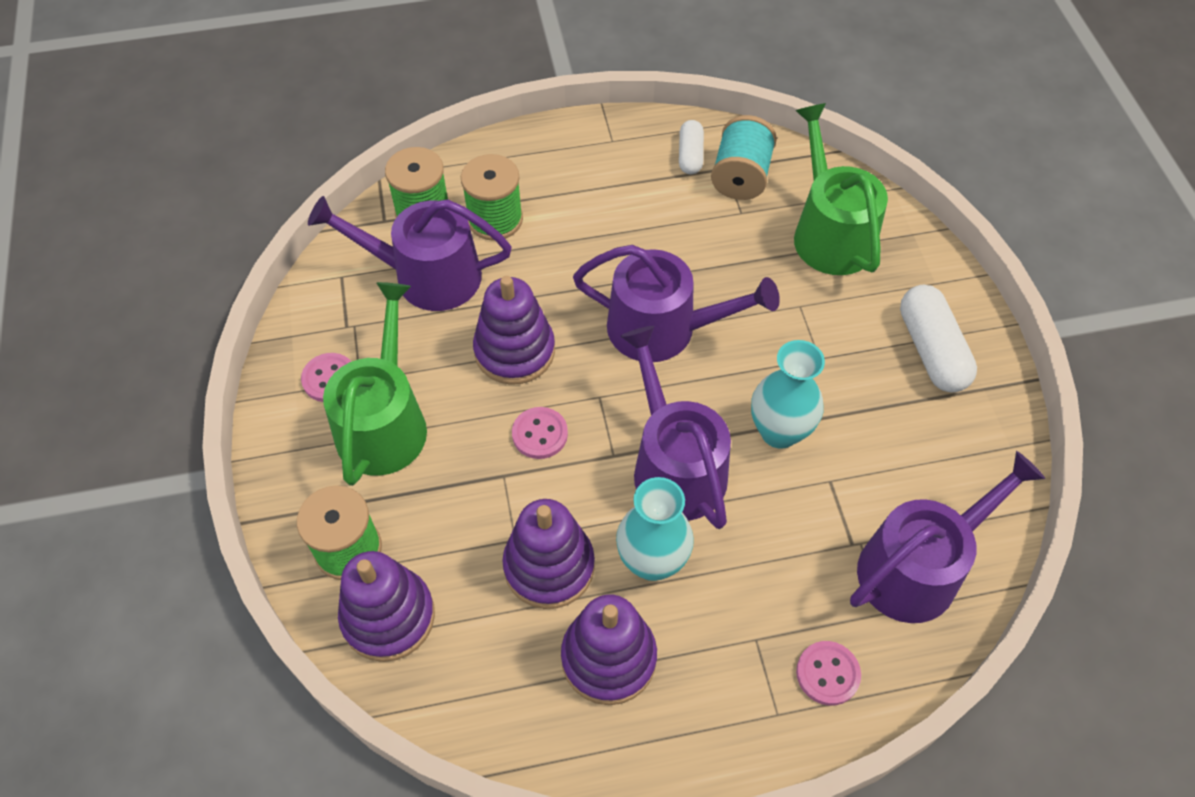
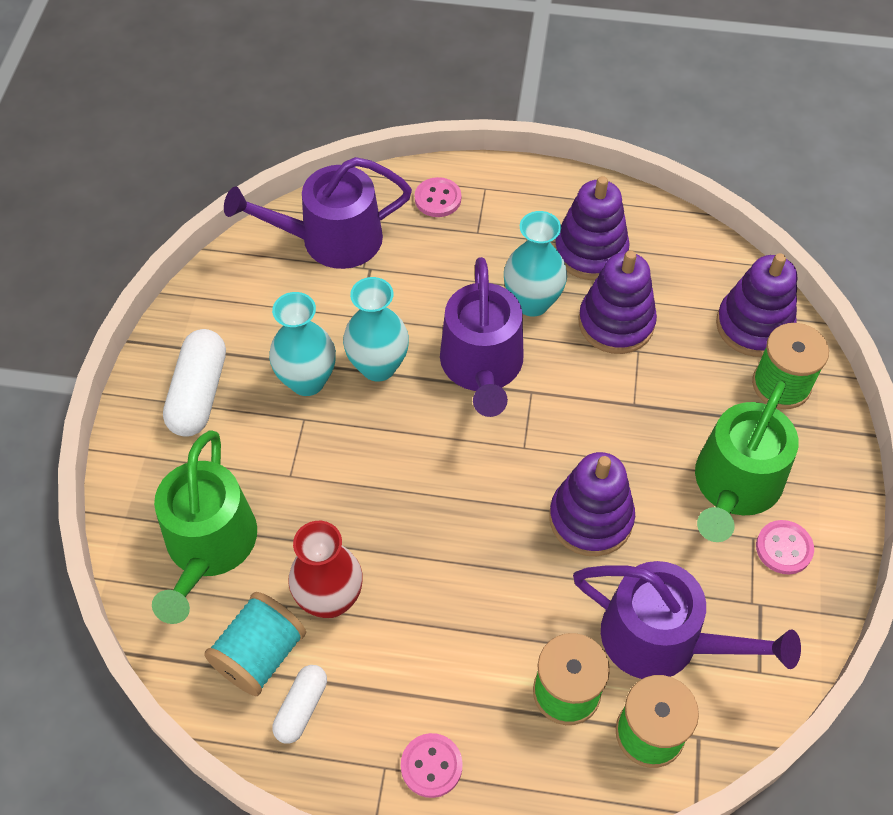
camera: 160 degrees left, 0 degrees up
(540, 434) = (591, 429): pink button -> pink button (431, 766)
(662, 329) = (435, 495): purple watering can -> none
(709, 226) = (330, 599): none -> red vase
(839, 394) = (307, 381): none -> turquoise vase

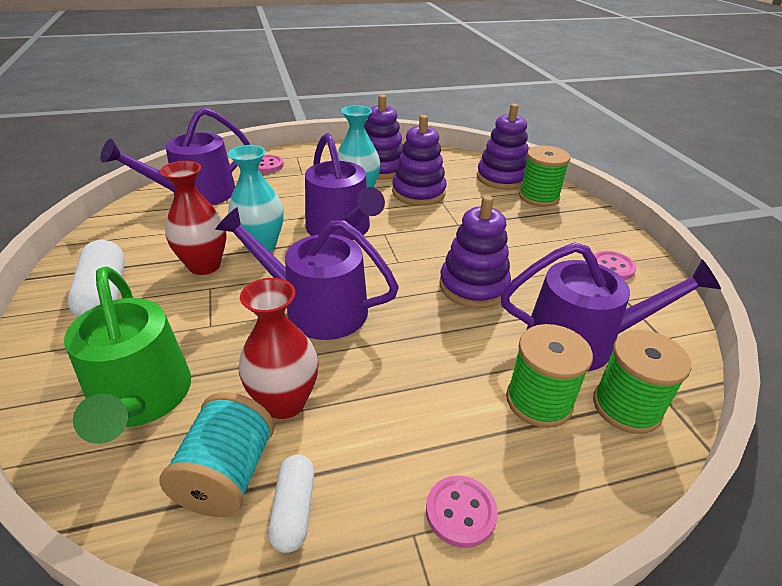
camera: 25 degrees left, 20 degrees down
(307, 381) = (204, 266): turquoise vase -> red vase
(402, 490) = (316, 308): none -> purple watering can
(734, 486) = (553, 246): green watering can -> none

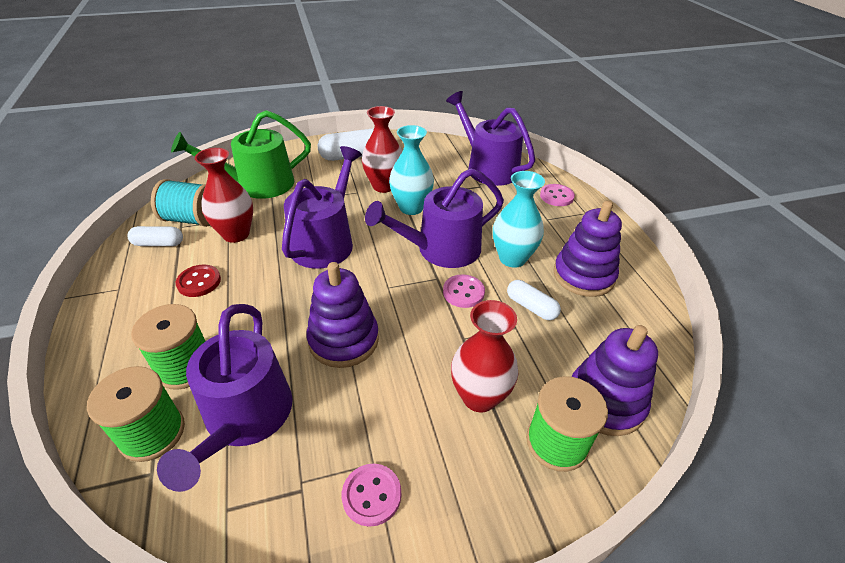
camera: 90 degrees right, 5 degrees up
(394, 423) = (199, 282): none -> red button
(418, 193) = (531, 307): purple stacking toy -> white capsule
(460, 512) = (119, 310): pink button -> pink button (463, 292)
(514, 221) = (479, 397): none -> red vase

